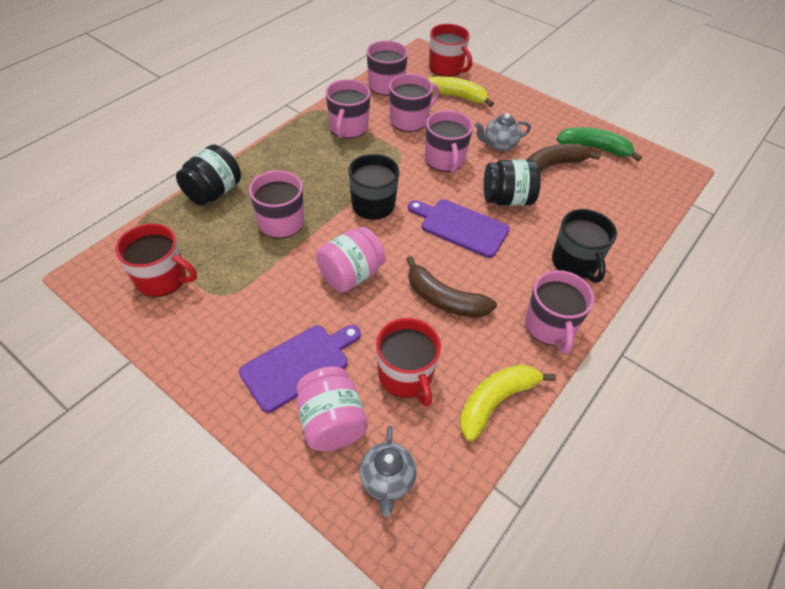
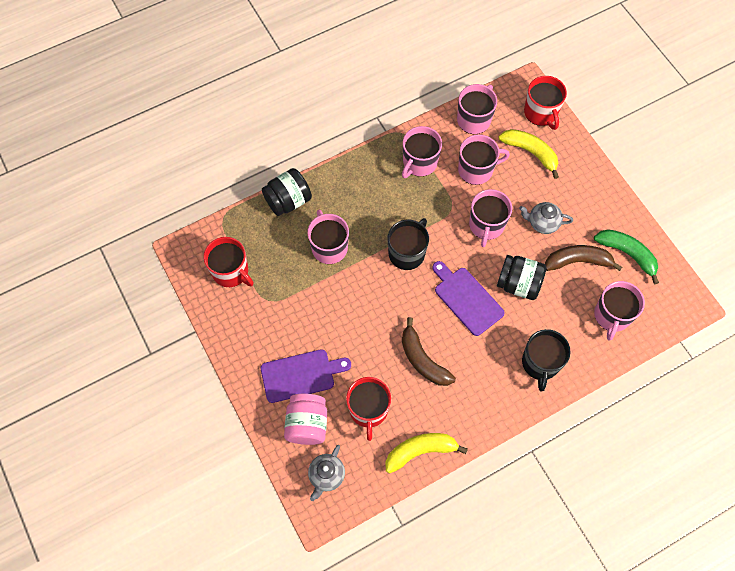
camera: 25 degrees right, 15 degrees up
(351, 275) = (363, 314): pink jar -> none
(550, 326) = (489, 410): pink mug -> pink mug (612, 316)

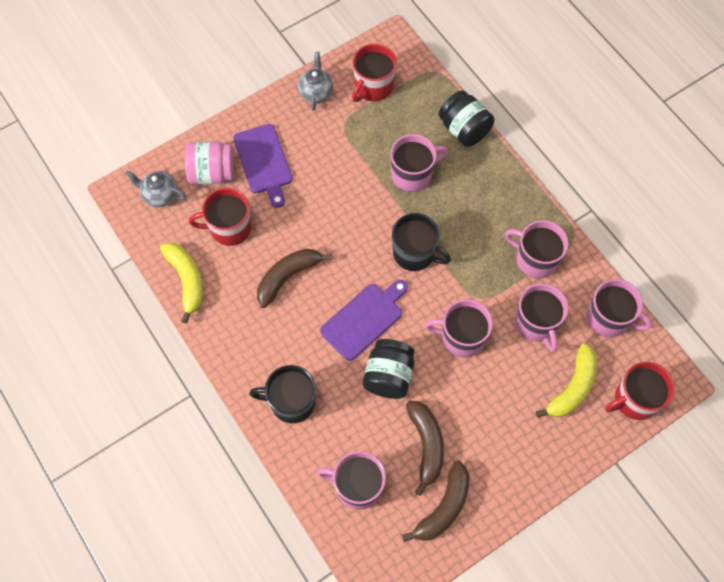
camera: 85 degrees right, 0 degrees up
(542, 223) = (473, 403): grey teapot -> grey teapot (316, 92)
(627, 254) = (443, 507): green banana -> brown banana

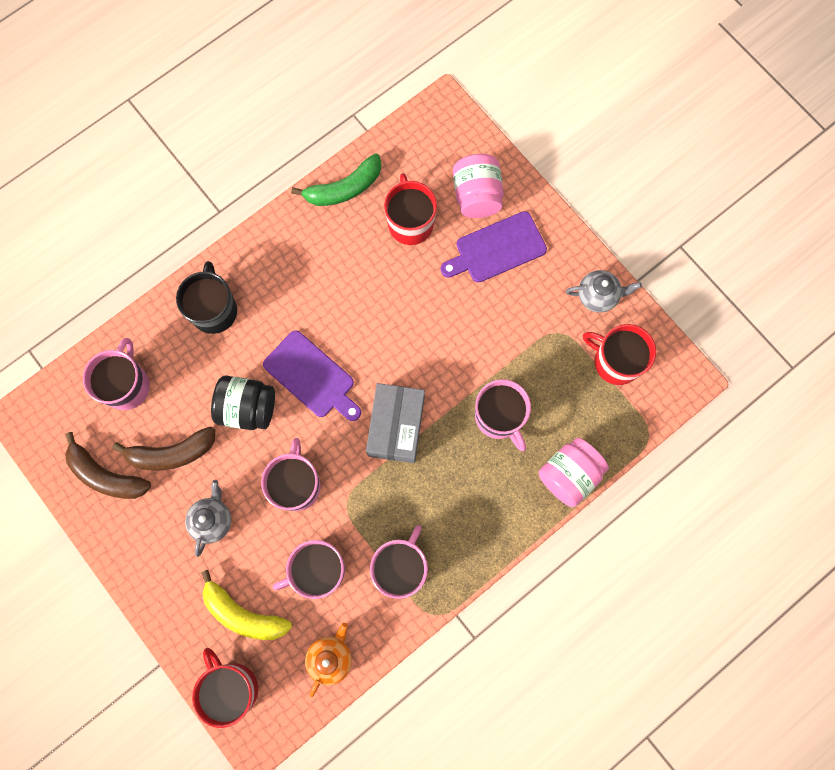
camera: 85 degrees right, 10 degrees up
(160, 195) = (443, 146): grey teapot -> grey teapot (212, 520)
(186, 280) = (344, 188): yellow banana -> green banana
(288, 277) = (356, 291): brown banana -> none
(415, 253) = (396, 426): black mug -> grey box
(464, 129) = (569, 475): black jar -> pink jar
(609, 318) = (330, 657): pink mug -> orange teapot

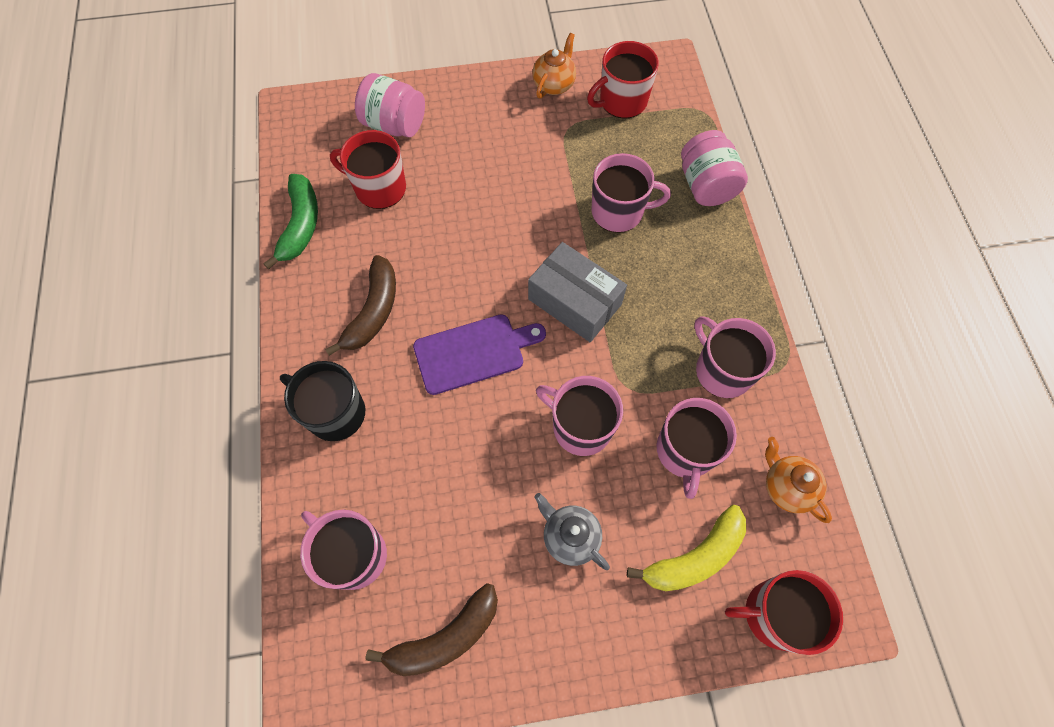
camera: 60 degrees left, 10 degrees down
(172, 453) = (466, 543): brown banana -> brown banana (373, 311)
(247, 408) = (466, 433): black jar -> none
(497, 249) = (456, 134): purple cutting board -> none
(598, 296) = (554, 85): grey teapot -> orange teapot

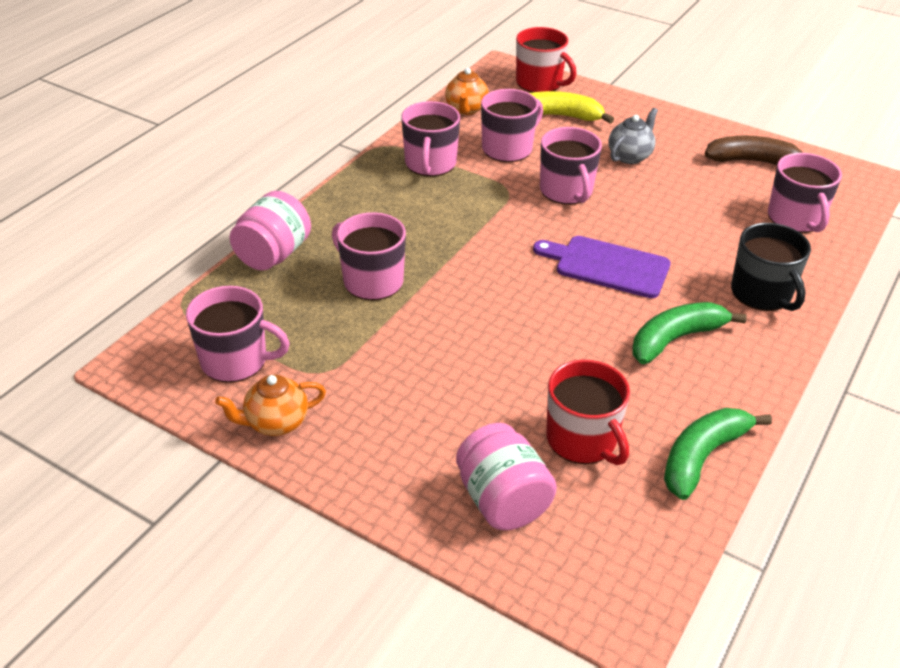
camera: 140 degrees left, 25 degrees down
(373, 311) = (676, 339): brown banana -> green banana
(570, 537) = (630, 156): grey teapot -> grey teapot turned 135 degrees counterclockwise
(574, 301) = (488, 250): grey box -> none
(622, 101) = (236, 361): red mug -> pink mug

